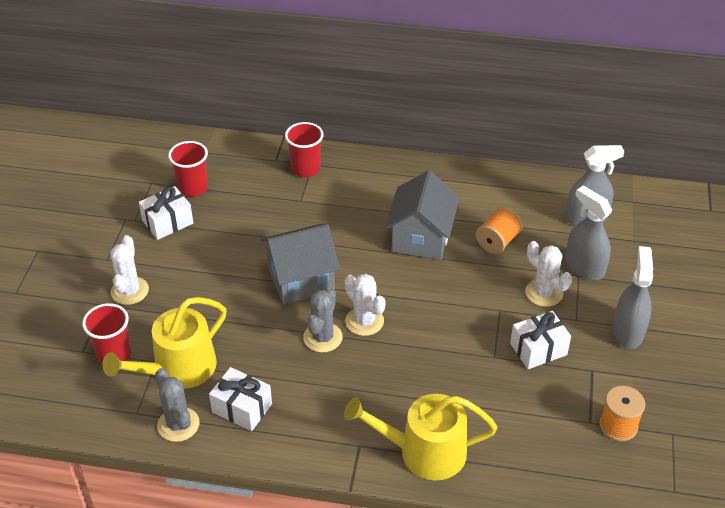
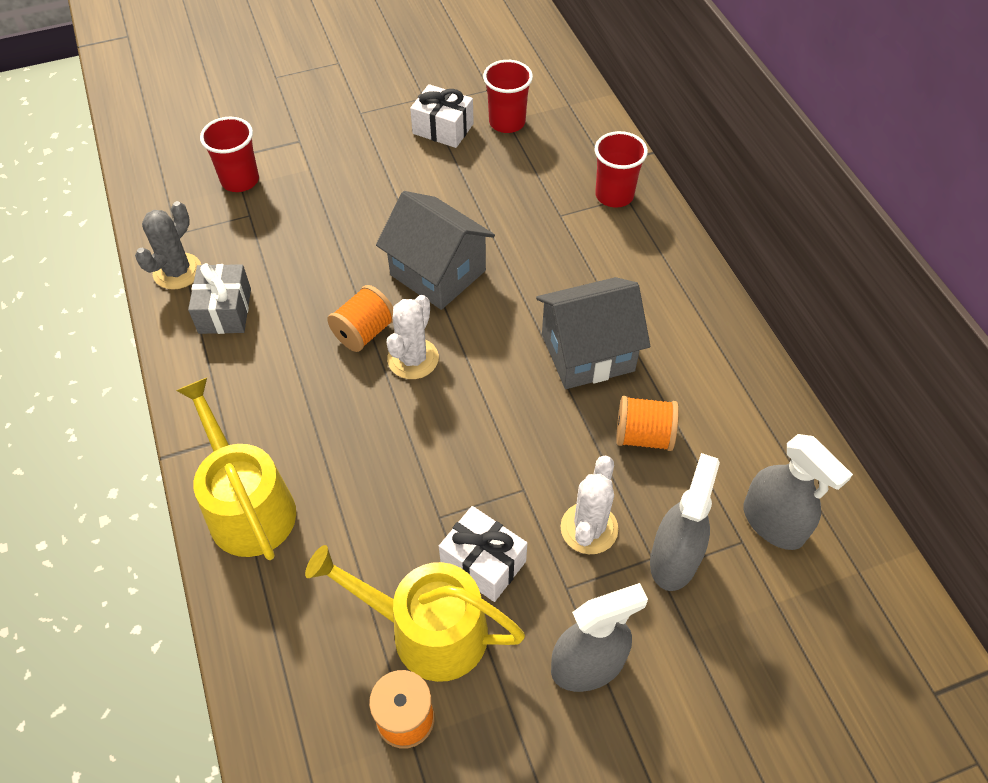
camera: 60 degrees right, 10 degrees up
(130, 291) = (329, 149): white cactus -> none
(178, 369) = (249, 236): yellow watering can -> yellow watering can (428, 631)
(242, 408) = (225, 311): white gift -> grey gift
(323, 337) = (364, 332): grey cactus -> orange spool

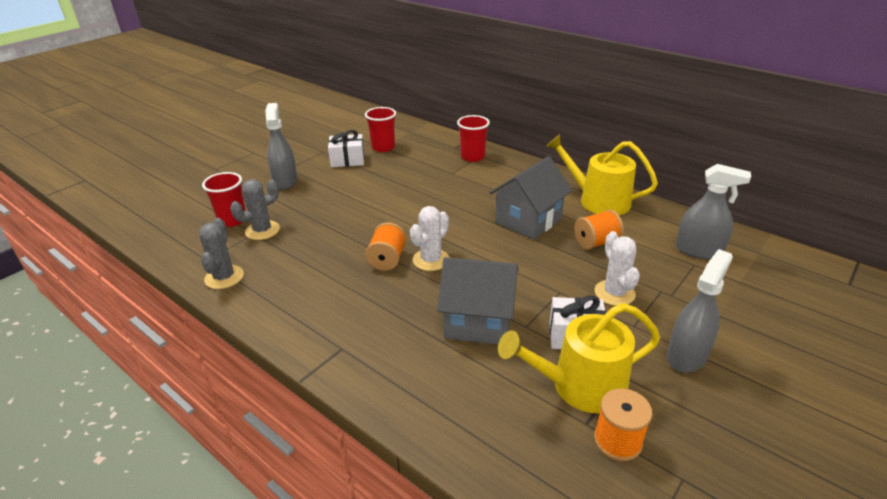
camera: 30 degrees left, 20 degrees down
(225, 311) = (279, 284): grey gift -> none
(247, 506) = (393, 378): yellow watering can -> yellow watering can (598, 200)
(261, 214) = (262, 230): none -> grey cactus
(413, 359) = (431, 260): white cactus -> white cactus turned 45 degrees clockwise
(438, 273) = (406, 218): grey house -> grey house (478, 321)
(674, 559) = (672, 286): grey spray bottle -> grey spray bottle (285, 181)

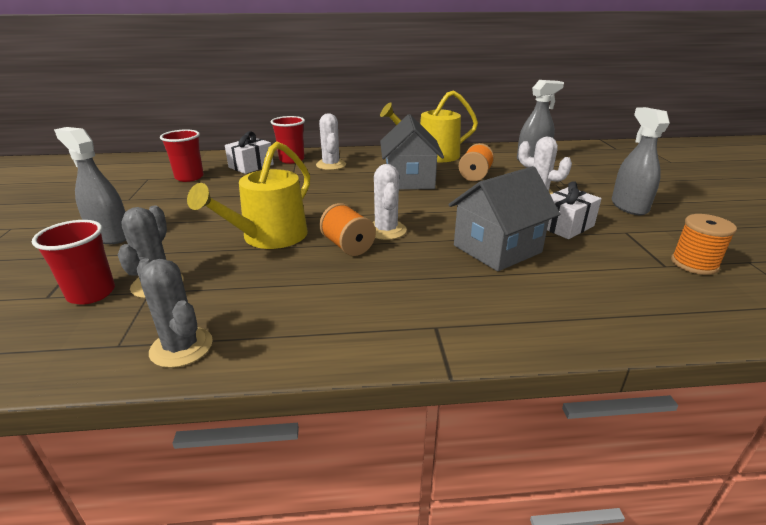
camera: 45 degrees left, 5 degrees down
(347, 160) = (164, 196): white gift -> white gift (251, 166)
(493, 175) = (331, 165): none -> white cactus
(580, 386) = (622, 249): yellow watering can -> yellow watering can (269, 237)

